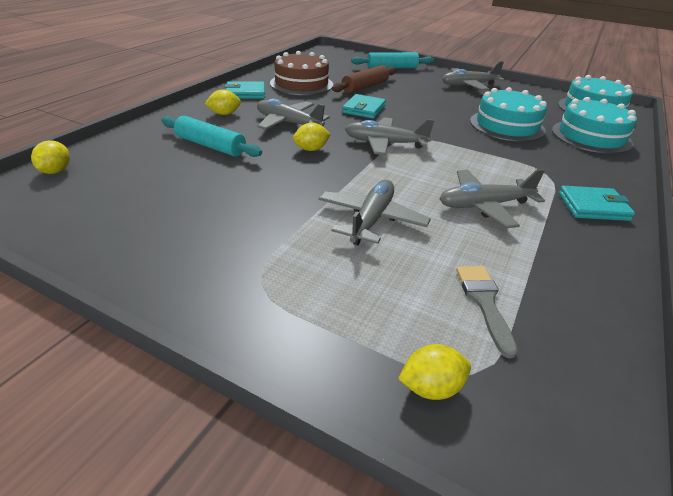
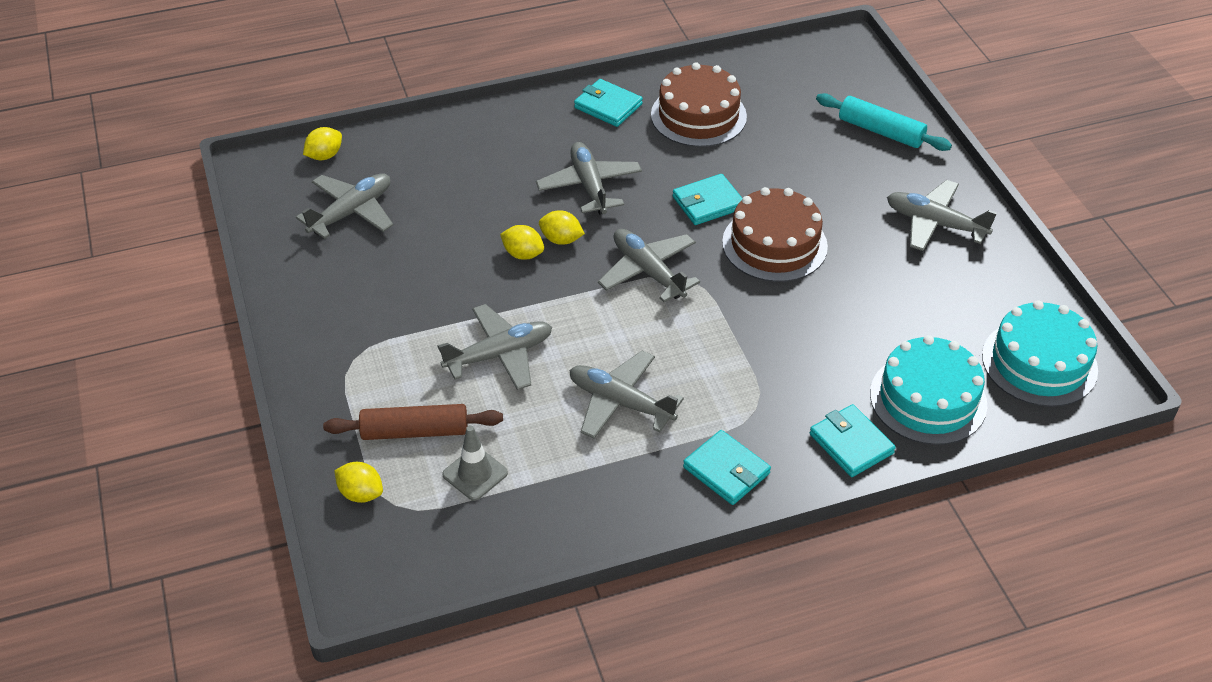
camera: 45 degrees right, 10 degrees up
(126, 192) = (351, 212): none -> grey plane
(210, 146) = (475, 184): turquoise rolling pin -> none
(224, 114) = (542, 137): yellow lemon -> yellow lemon (523, 254)
(365, 87) = (774, 159): brown rolling pin -> brown rolling pin (415, 431)
(423, 112) = (774, 244): none -> brown cake
(484, 302) = (475, 474): grey brush -> grey traffic cone
(507, 125) = (846, 322): turquoise cake -> none
(606, 166) = (851, 443): none -> turquoise wallet

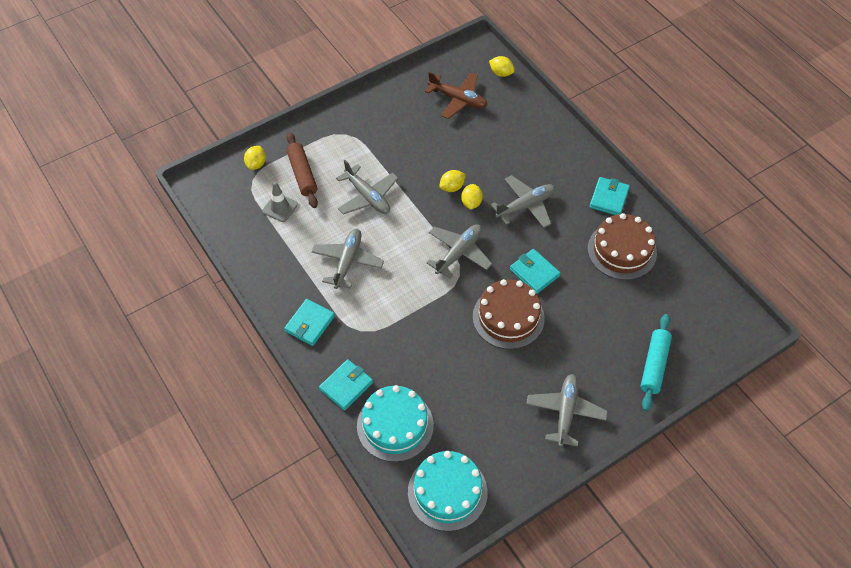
camera: 75 degrees right, 10 degrees up
(351, 212) = (458, 99): grey plane -> brown plane
(523, 254) = (452, 187): yellow lemon -> yellow lemon turned 45 degrees clockwise

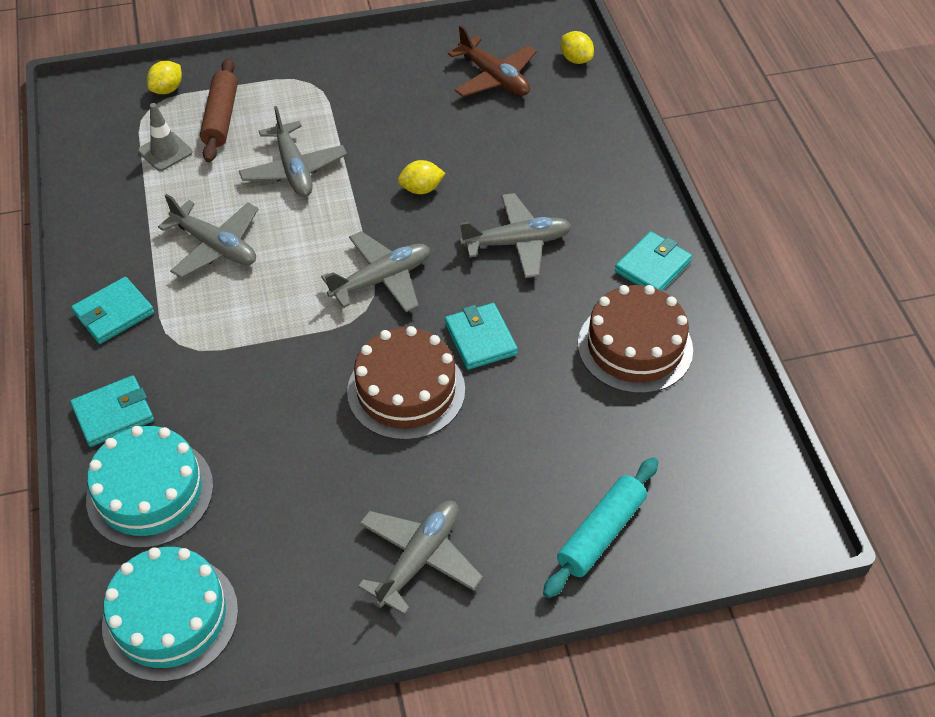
camera: 20 degrees right, 5 degrees down
(347, 262) = (215, 246): grey plane -> grey plane turned 90 degrees clockwise
(471, 203) = (438, 217): yellow lemon -> none

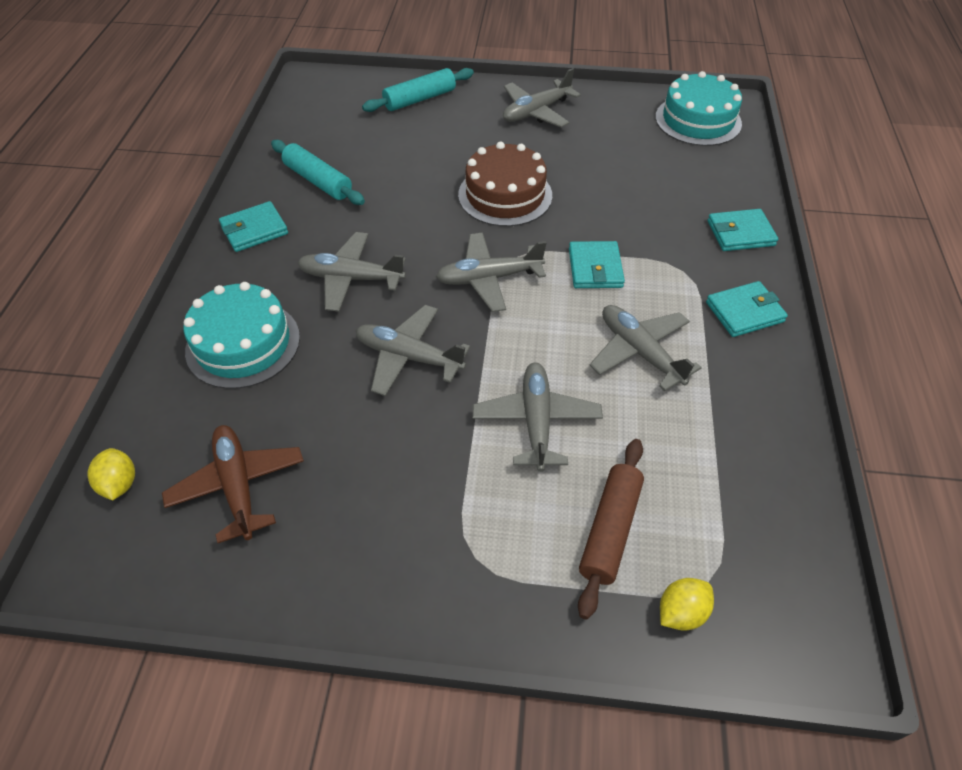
camera: 160 degrees left, 0 degrees up
(150, 492) = (710, 180): turquoise cake -> turquoise cake (243, 344)
(165, 152) = (688, 494): grey traffic cone -> none
(421, 189) = (409, 357): yellow lemon -> grey plane
(480, 339) = (430, 214): turquoise wallet -> turquoise wallet (595, 268)
(635, 346) = (318, 181): brown cake -> turquoise rolling pin

